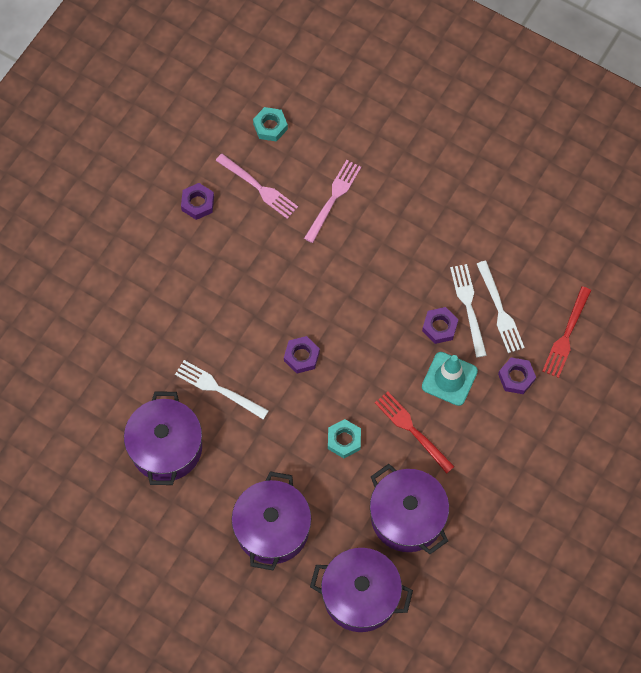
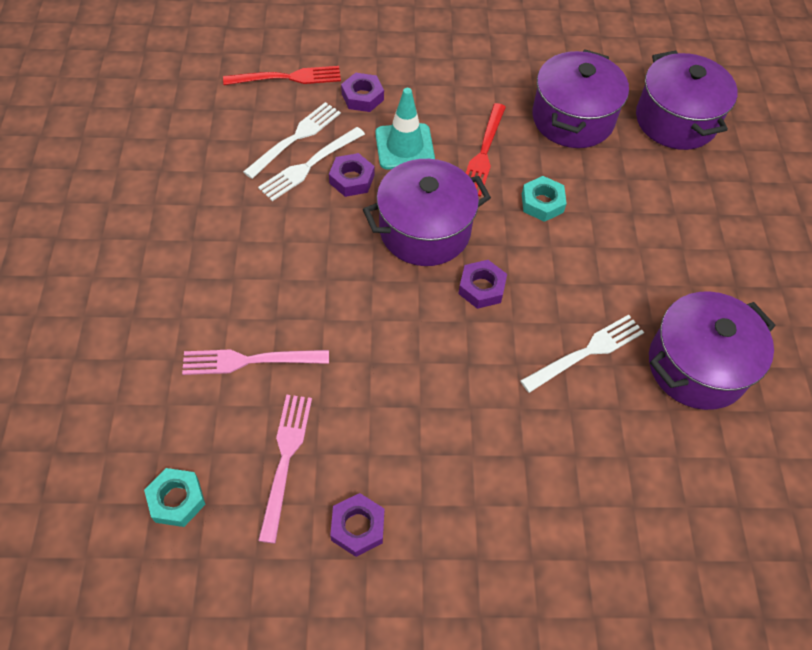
camera: 125 degrees left, 10 degrees down
(218, 389) = (587, 352): white fork -> white fork turned 120 degrees counterclockwise
(272, 528) = (684, 218): purple pot -> purple pot (425, 230)

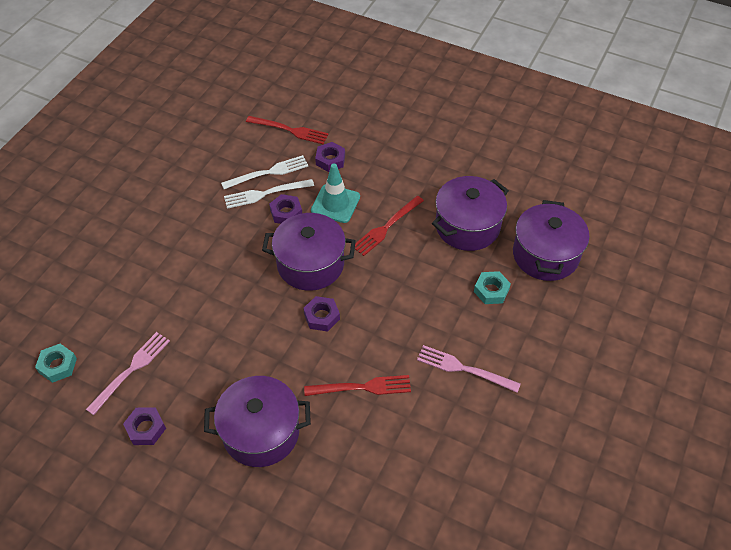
camera: 30 degrees right, 5 degrees down
(249, 361) = (149, 302): pink fork -> pink fork (463, 369)
(542, 203) = (403, 276): turquoise nut -> turquoise nut (491, 290)
(587, 352) = (362, 387): white fork -> red fork
(696, 366) = (432, 429): purple pot -> purple pot (261, 432)

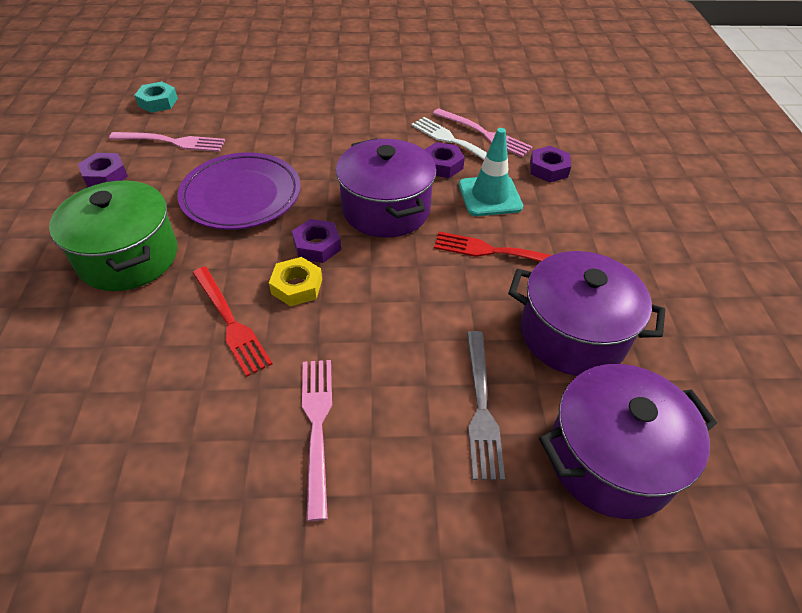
camera: 60 degrees right, 5 degrees down
(238, 343) = (241, 196): none -> purple plate
(261, 432) = (128, 257): purple pot -> green pot
(268, 172) = (484, 134): white fork -> pink fork
(290, 130) = (557, 127): red fork -> none
(352, 341) = (297, 286): none -> yellow nut
(491, 290) = (481, 408): turquoise nut -> grey fork

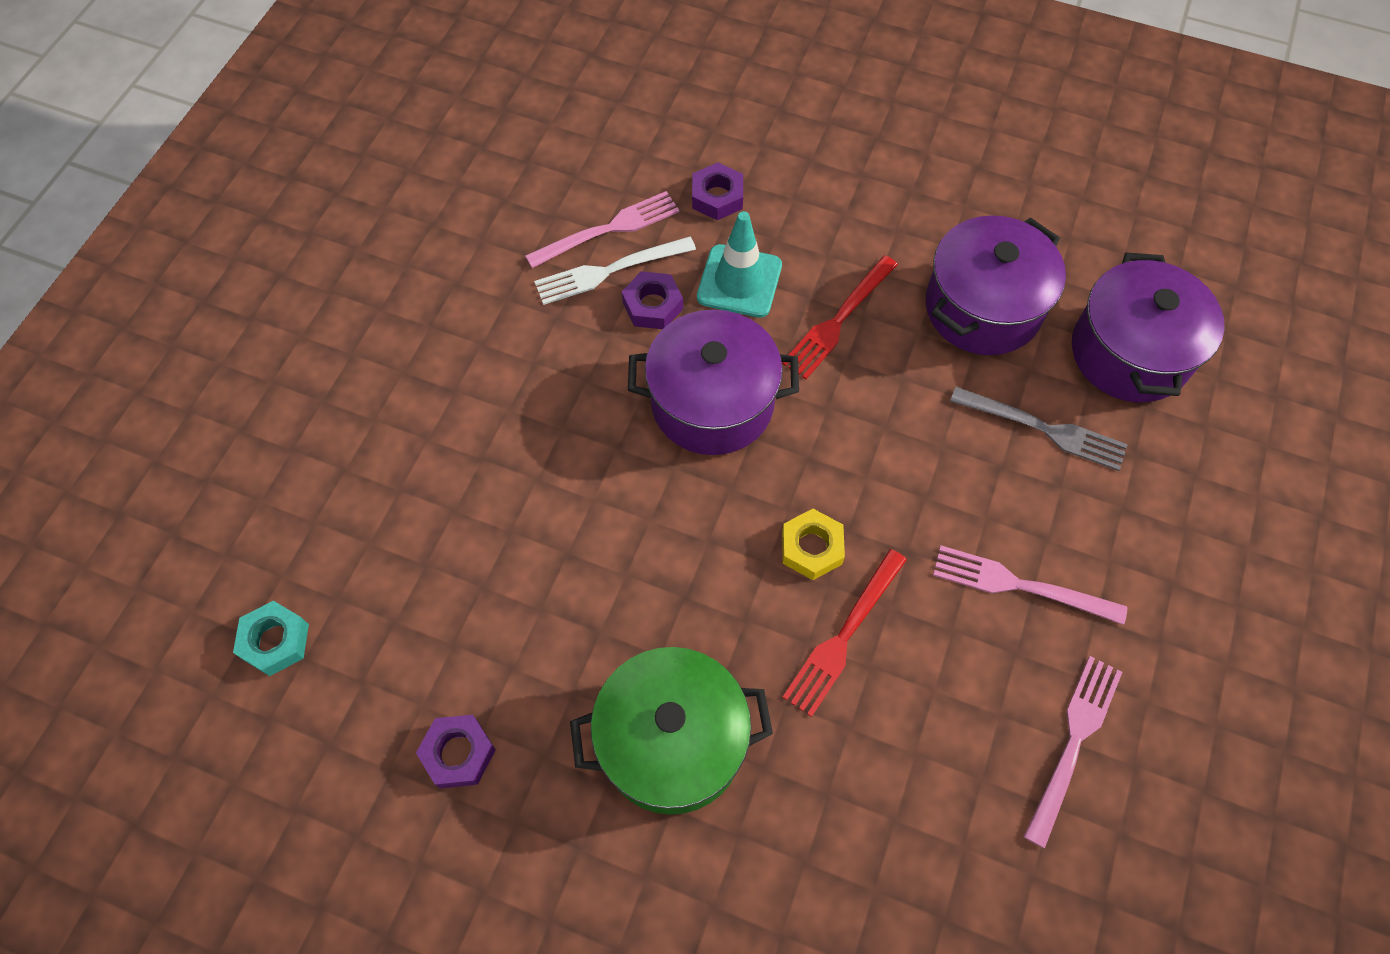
camera: 65 degrees left, 15 degrees up
(172, 142) = (414, 638): pink fork -> pink fork (1073, 741)
(231, 322) = (843, 636): red fork -> red fork turned 135 degrees clockwise
(241, 196) = (603, 568): purple plate -> none
(317, 246) = (748, 504): purple nut -> none

